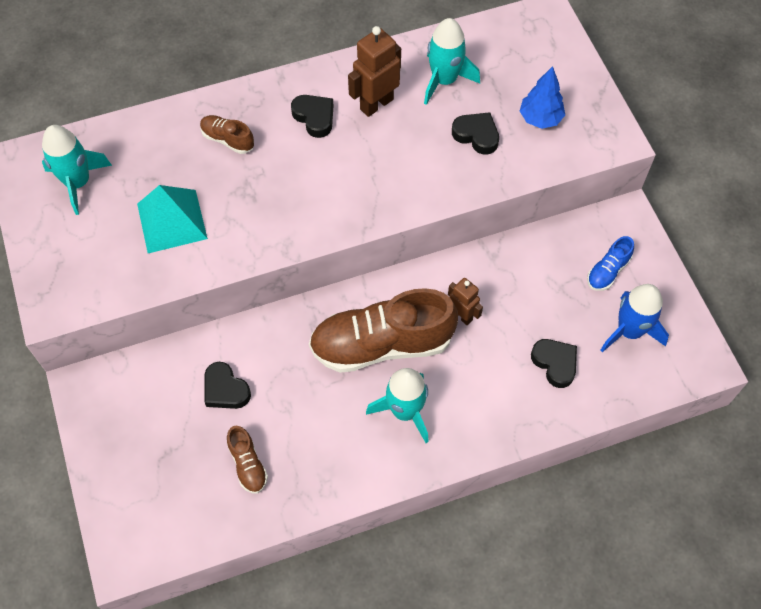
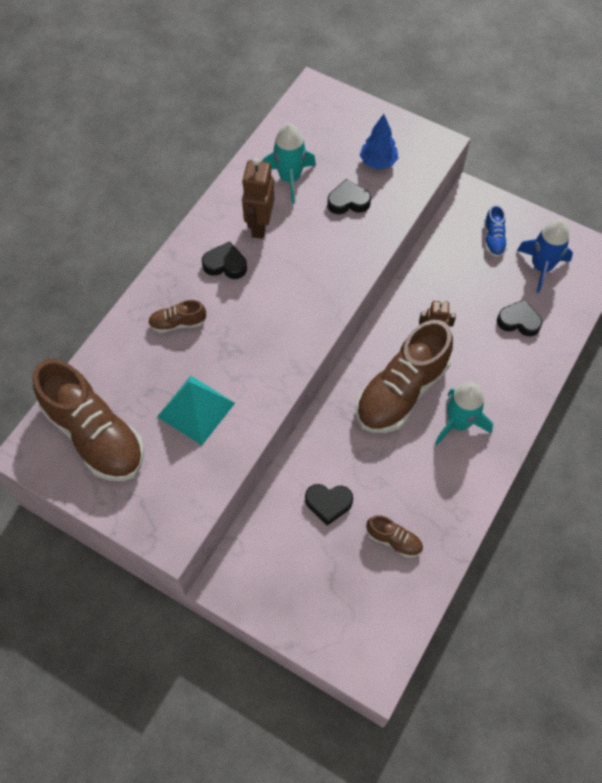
camera: 40 degrees left, 0 degrees up
(78, 183) = (94, 435): turquoise rocket -> brown shoe

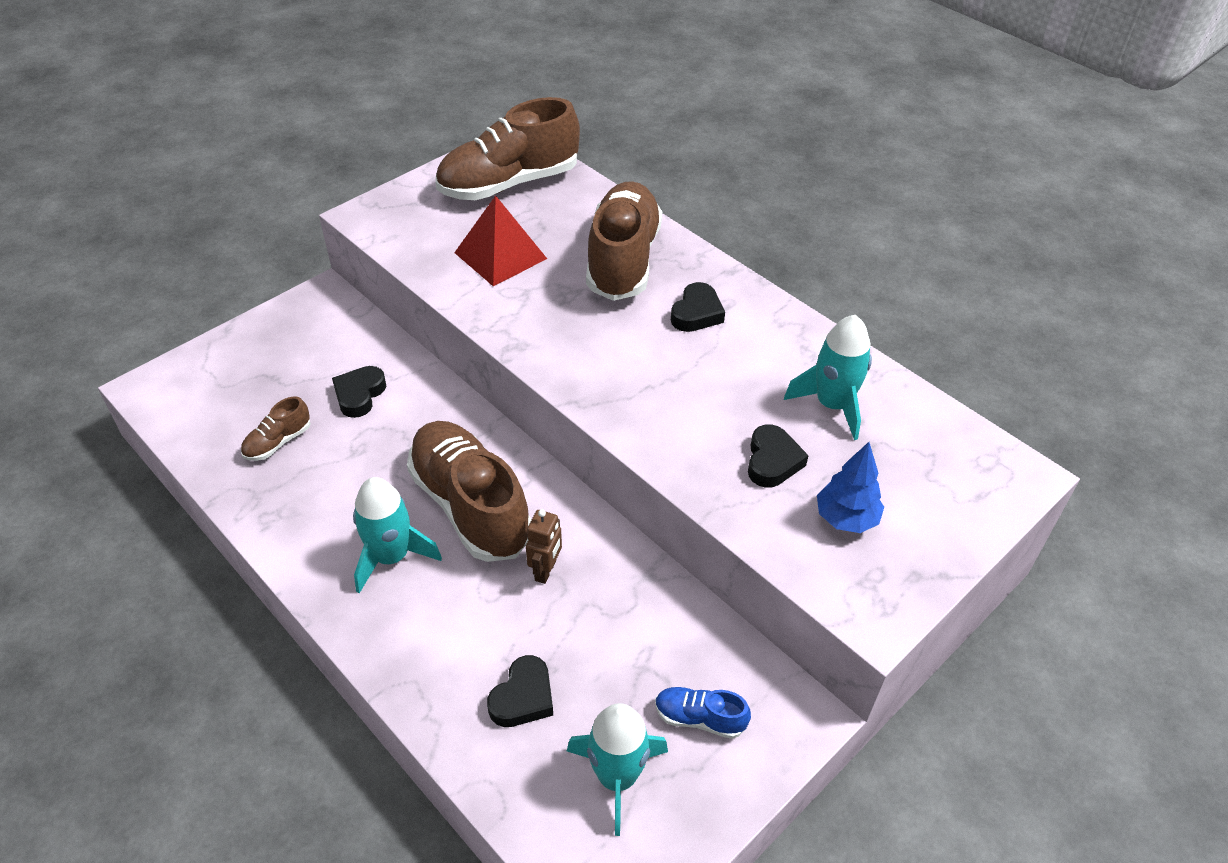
camera: 105 degrees right, 15 degrees down
(178, 323) = (623, 260): brown shoe -> brown shoe, size x2.26
(196, 409) = (500, 255): turquoise pyramid -> red pyramid
(259, 226) = (752, 356): brown robot -> none
(541, 267) = (617, 777): blue rocket -> turquoise rocket

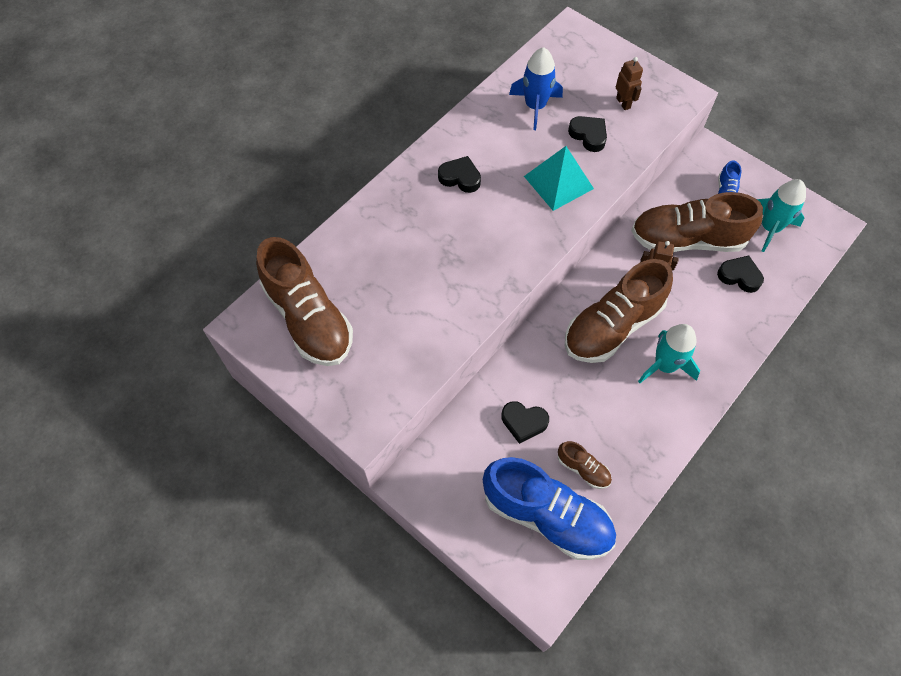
camera: 95 degrees left, 15 degrees up
(236, 401) = (546, 516): none -> blue shoe
(500, 255) = (409, 309): red pyramid -> none
(623, 260) = (405, 226): brown shoe -> brown shoe (687, 239)
(680, 413) = (558, 182): none -> turquoise pyramid
(772, 461) = (588, 135): black heart -> black heart turned 45 degrees clockwise
(832, 405) = (535, 106): turquoise rocket -> blue rocket
(846, 518) = (623, 103): blue tree -> brown robot

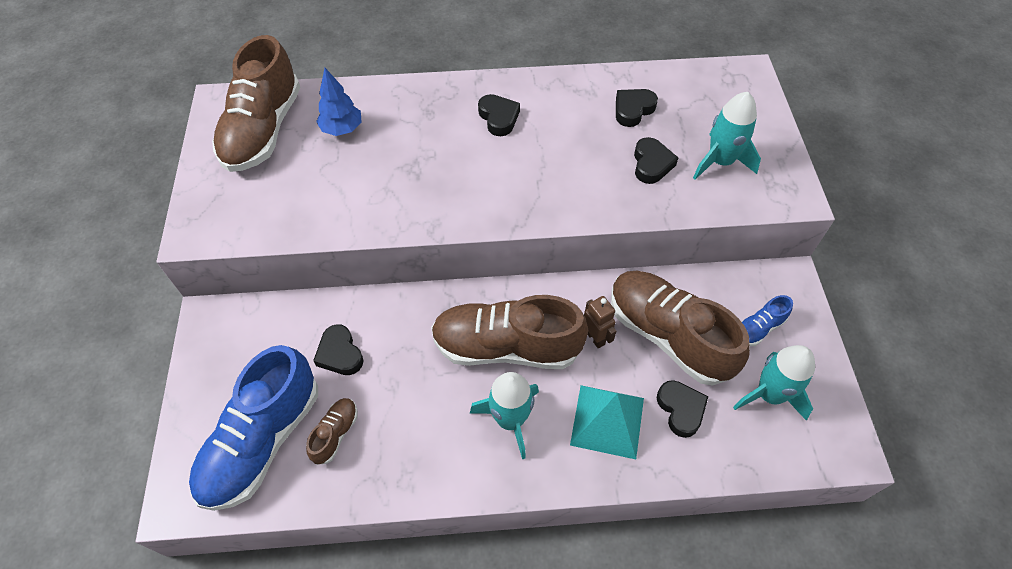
camera: 45 degrees right, 5 degrees down
(365, 271) = (342, 129): none -> blue tree
(535, 106) = (633, 110): blue rocket -> black heart
(546, 516) = (262, 440): blue shoe -> blue shoe turned 45 degrees clockwise
(558, 182) = (575, 180): turquoise pyramid -> turquoise pyramid (607, 421)
(583, 469) = (335, 434): brown shoe -> brown shoe turned 150 degrees counterclockwise
(623, 103) = (720, 162): brown robot -> turquoise rocket

